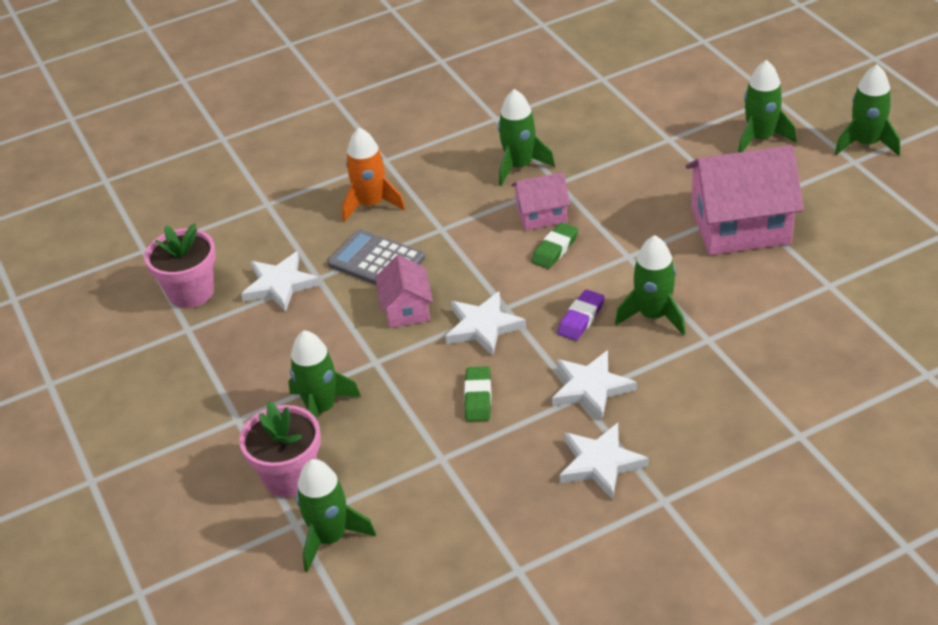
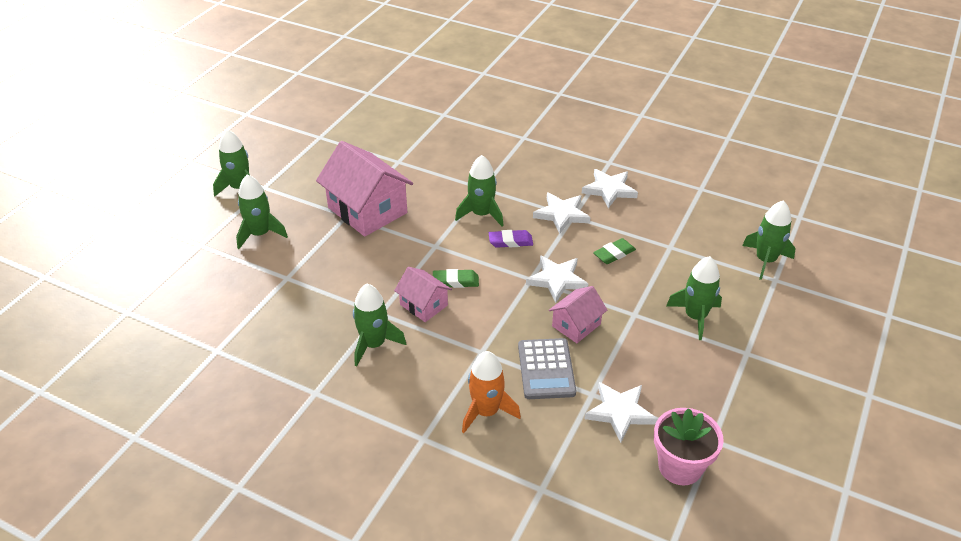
camera: 130 degrees left, 0 degrees up
(290, 477) = (753, 300): pink flower pot -> none

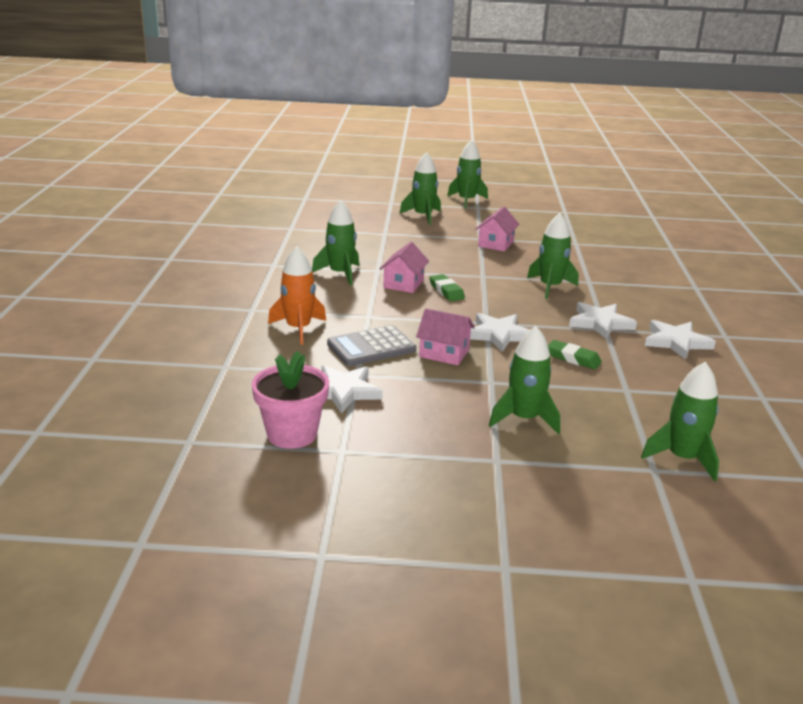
camera: 65 degrees right, 15 degrees down
(367, 210) = (496, 244): pink house -> pink house, size x0.53
(510, 241) = (528, 305): purple eraser -> none

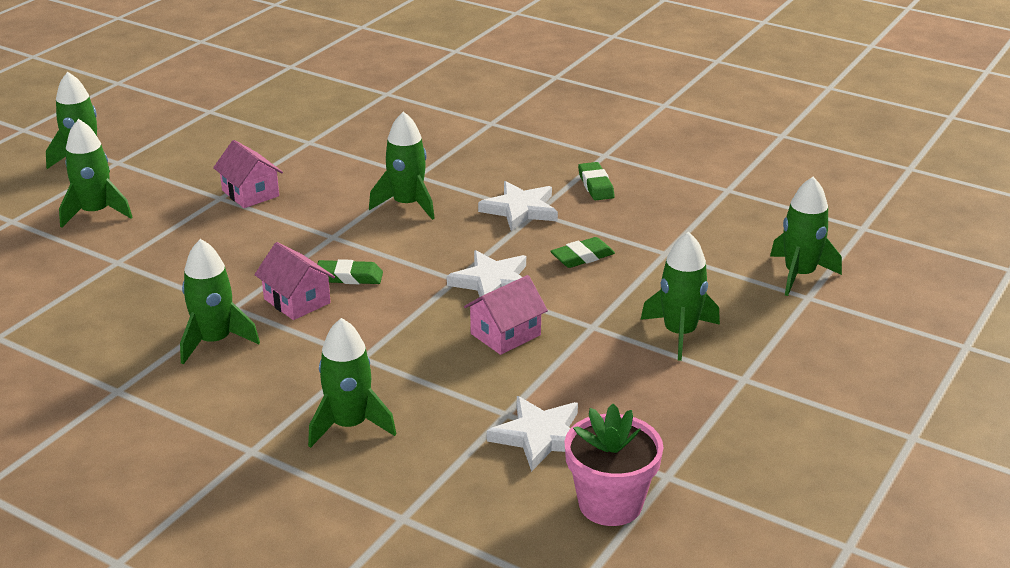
camera: 60 degrees left, 5 degrees up
(298, 329) = (350, 425): orange rocket -> green rocket
(371, 347) = (448, 382): grey calculator -> none
(676, 342) = (595, 185): white star -> green eraser

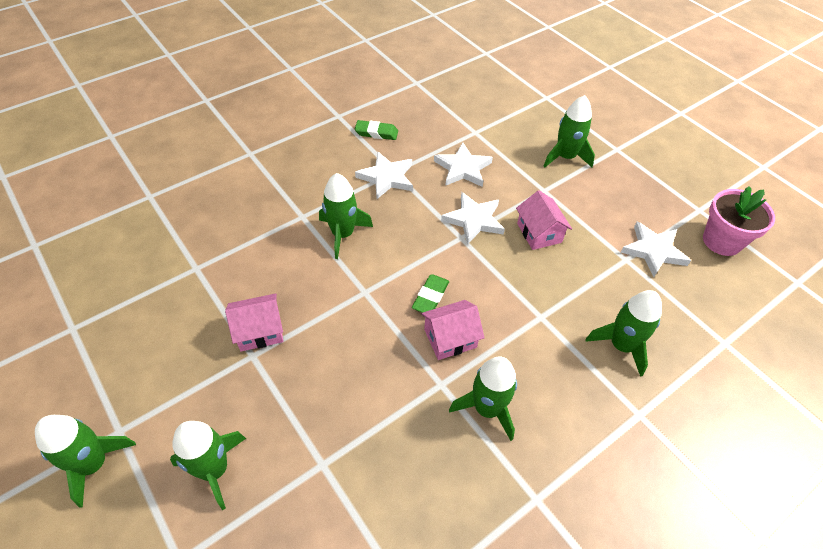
camera: 70 degrees left, 20 degrees up
(582, 257) = (463, 168): green eraser -> white star
(799, 275) = (523, 92): green rocket -> none

